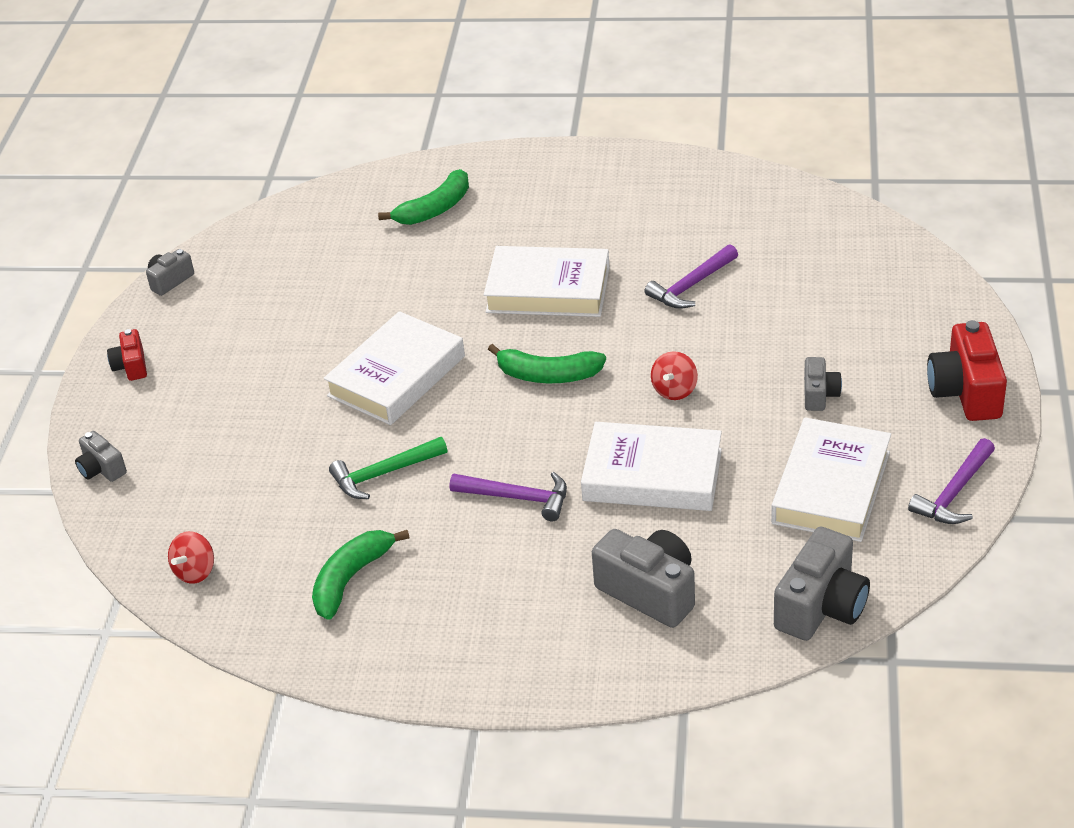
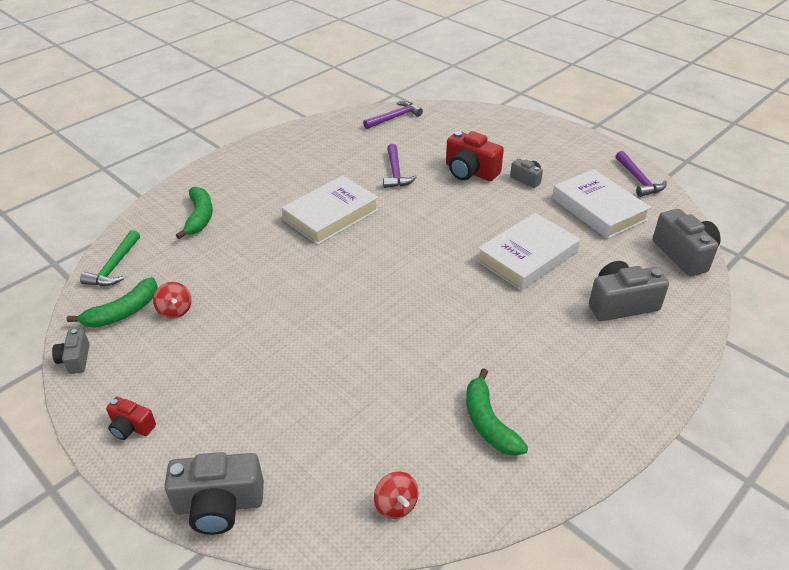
camera: 55 degrees left, 0 degrees up
(101, 469) = (219, 505): grey camera -> grey camera, size x1.81
(383, 474) = (406, 357): green hammer -> green hammer (114, 267)
(396, 376) = (323, 306): white book -> none
(518, 498) = (491, 313): purple hammer -> purple hammer (394, 117)
(548, 375) = (401, 250): green banana -> green banana (123, 312)
(674, 390) = (469, 217): red spinning top -> red spinning top (175, 310)
(966, 392) = (572, 144): red camera -> red camera (470, 172)

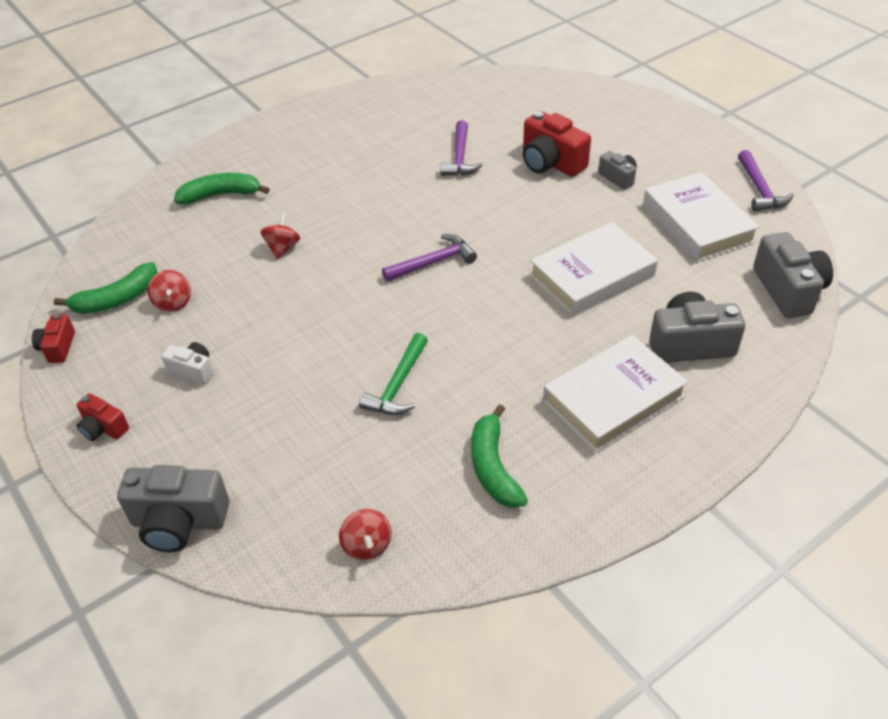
camera: 10 degrees right, 5 degrees up
(75, 359) = (58, 347): grey camera -> red camera
(114, 267) = (116, 246): green hammer -> green hammer (398, 385)
(200, 217) = (221, 195): green banana -> green banana turned 105 degrees counterclockwise
(205, 367) = (192, 370): none -> white camera
(263, 256) = (282, 248): none -> red spinning top
(331, 215) = (371, 204): white book -> white book (613, 399)
(394, 117) = (476, 86): purple hammer -> purple hammer (433, 262)

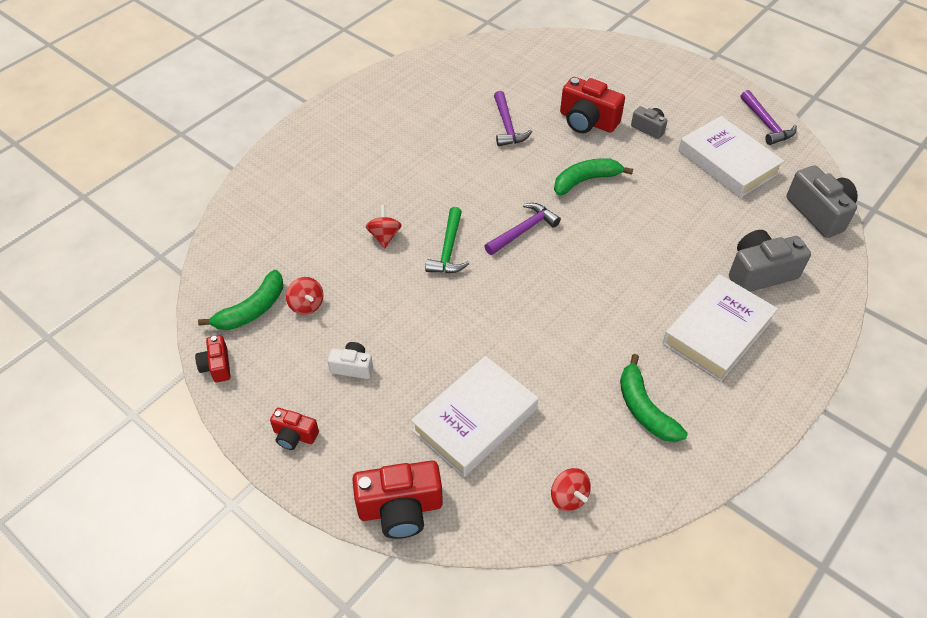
camera: 15 degrees left, 5 degrees up
(179, 522) = (400, 509): grey camera -> red camera
(221, 195) = (305, 192): green banana -> green banana (585, 180)
(398, 385) = (538, 349): green hammer -> green hammer (448, 250)
(592, 275) = (660, 223): white book -> white book (475, 419)

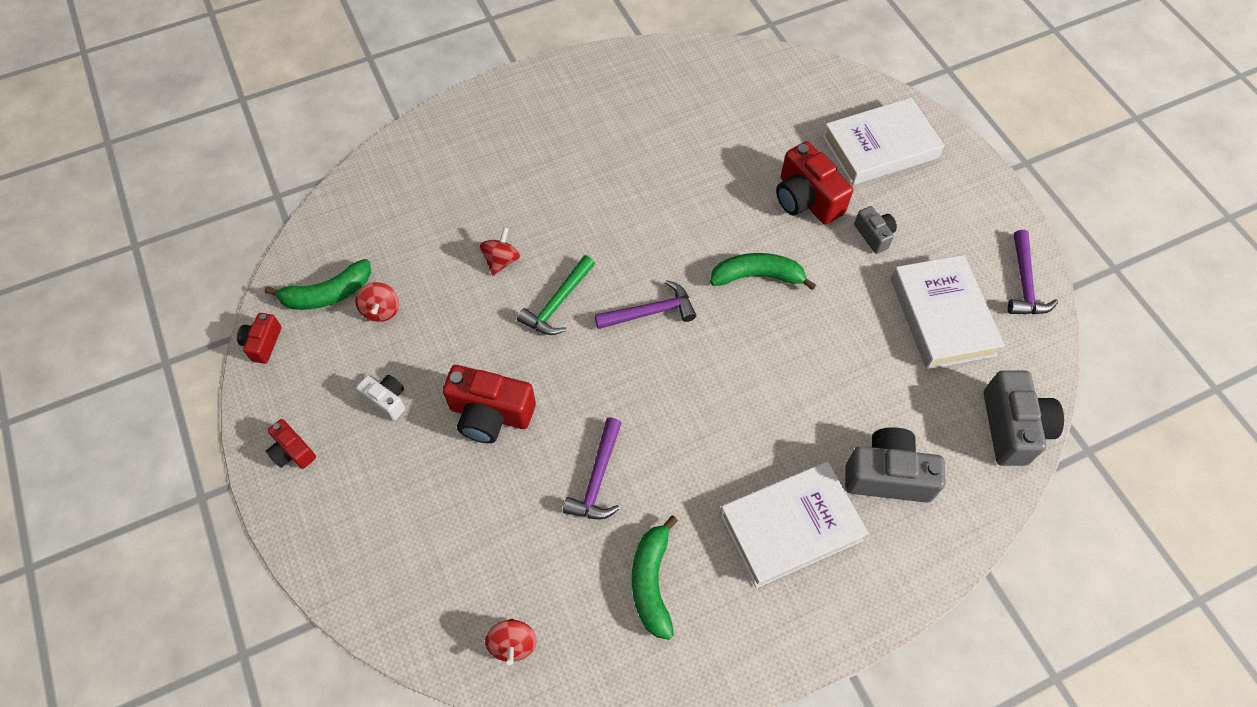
camera: 25 degrees right, 10 degrees up
(400, 509) = (345, 577): red camera -> red camera (490, 414)
(475, 419) = (471, 513): white book -> white book (880, 147)
(507, 126) = (710, 172): purple hammer -> purple hammer (597, 479)

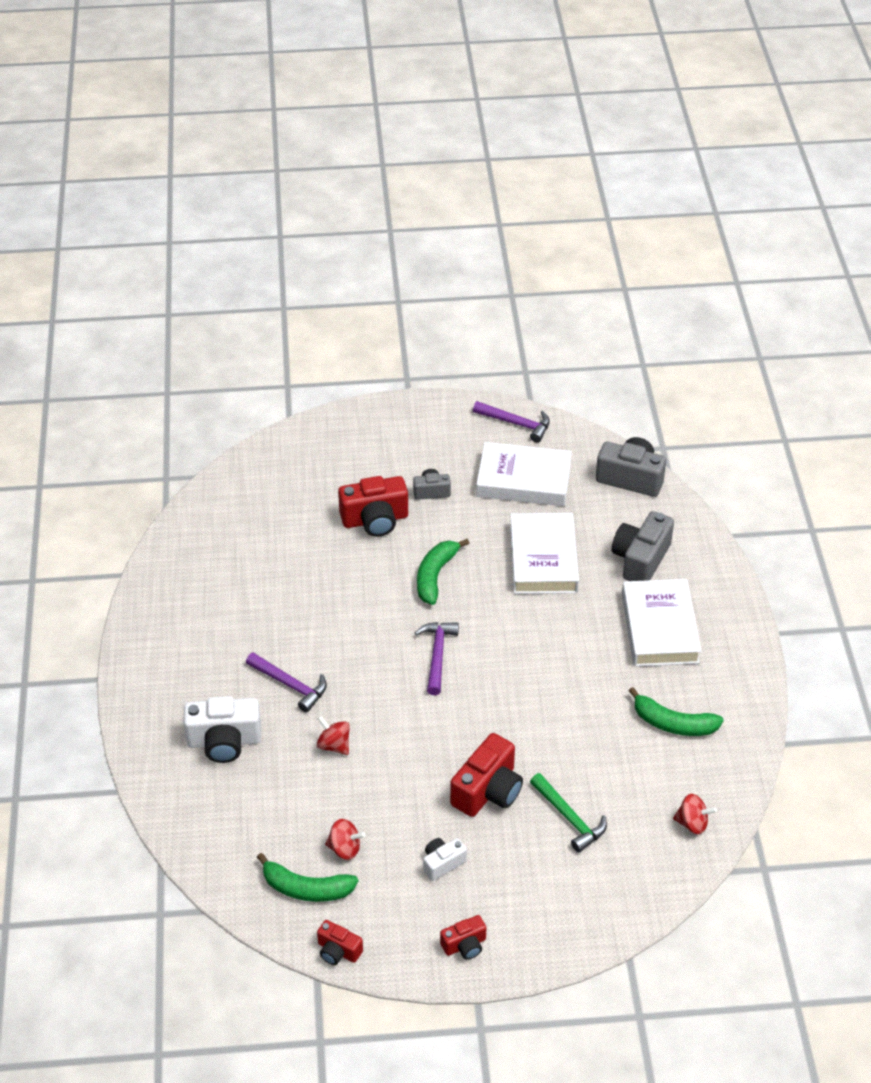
camera: 70 degrees left, 15 degrees down
(327, 294) = (306, 888): green banana -> green banana turned 105 degrees clockwise
(475, 174) = (224, 741): none -> white camera
(558, 303) = (399, 716): green hammer -> green hammer (569, 818)
(597, 479) = (576, 733): purple hammer -> purple hammer (290, 685)
(880, 147) = (346, 456): white book -> white book (543, 559)

